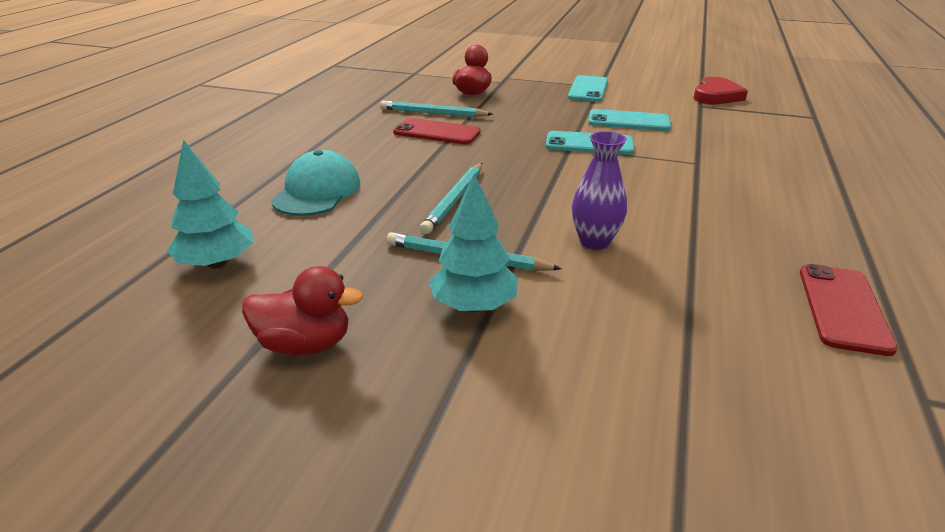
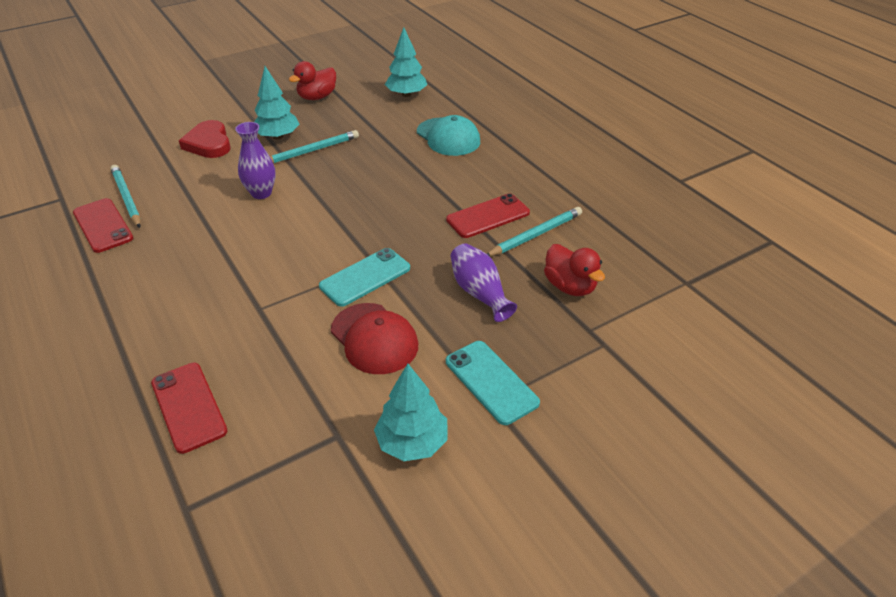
camera: 130 degrees right, 10 degrees up
(454, 200) = (371, 174): turquoise pencil -> turquoise pencil (126, 198)
(528, 110) = (479, 293): none -> purple vase
(629, 121) = (374, 338): turquoise phone -> red cap
(661, 92) = (412, 442): none -> turquoise tree
(716, 96) = (340, 486): red heart -> red heart (209, 143)
(793, 143) = (189, 406): none -> red phone

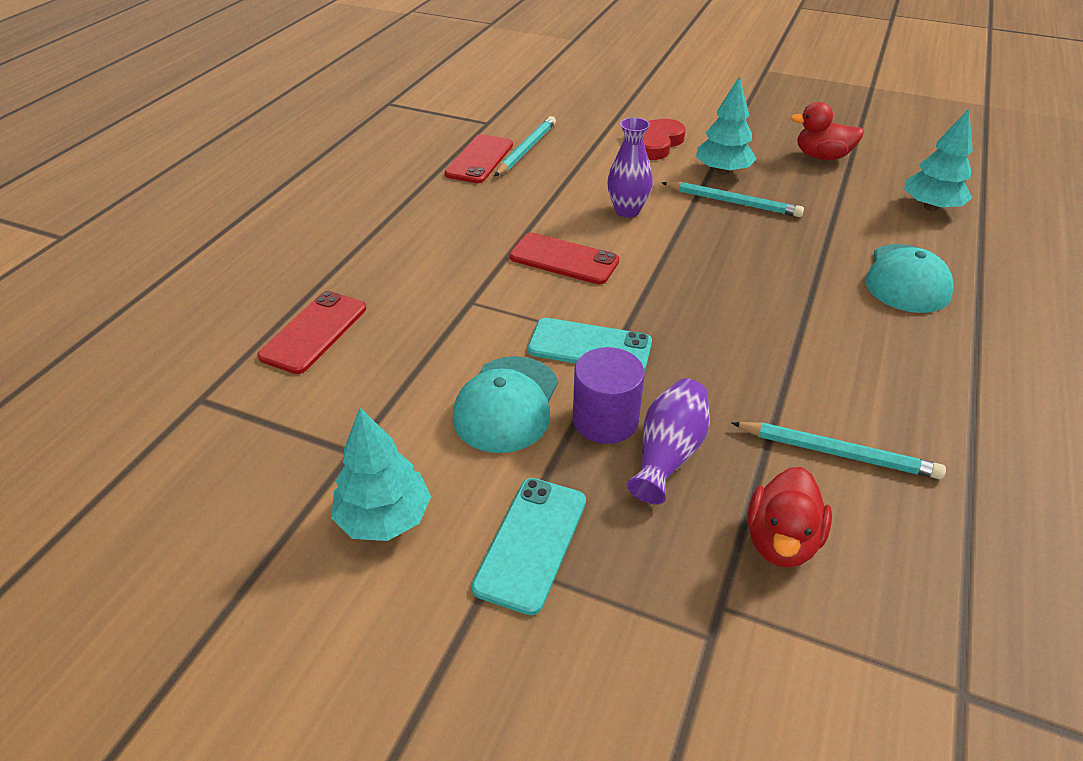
camera: 55 degrees right, 0 degrees up
(374, 338) = (507, 404): red cap -> turquoise cap
(431, 303) = (605, 420): none -> purple cylinder
(488, 216) = (812, 389): red phone -> red phone (564, 259)

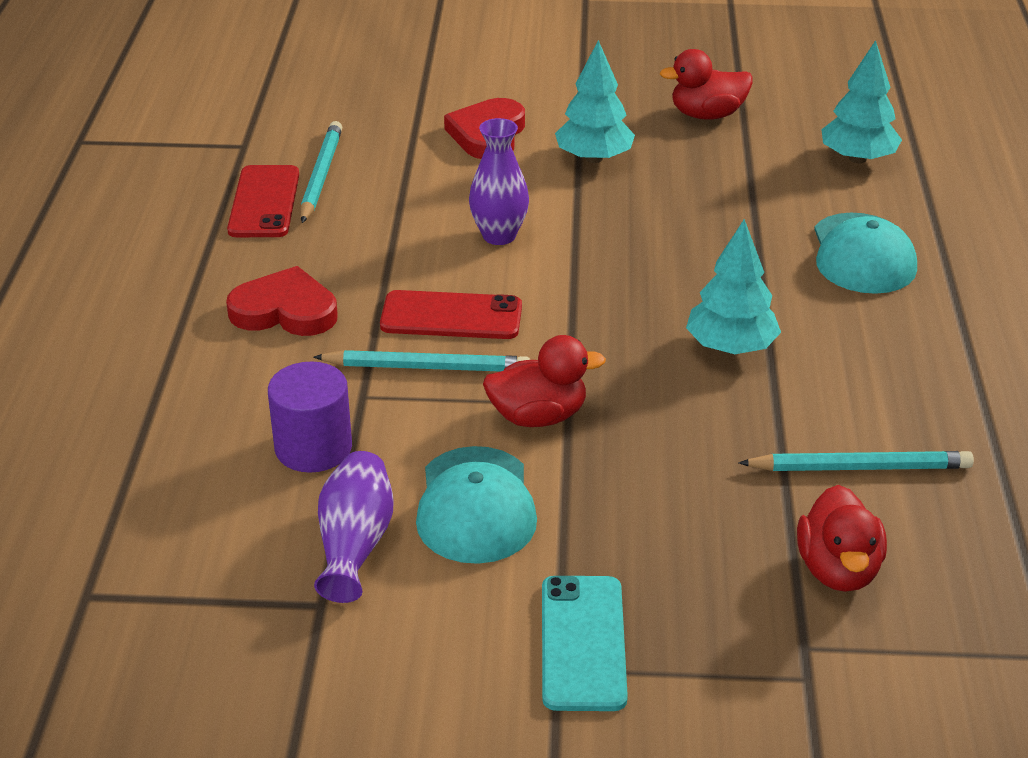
camera: 20 degrees left, 5 degrees down
(314, 332) = (182, 479): red phone -> none
(384, 518) = (405, 663): turquoise tree -> turquoise tree (731, 347)
(452, 231) = (285, 311): none -> red heart
(589, 346) = (538, 416): turquoise phone -> red duck
(605, 420) = (598, 495): purple cylinder -> purple cylinder (313, 448)
(668, 453) = (684, 513): purple vase -> purple vase (355, 544)
(733, 202) = (625, 198): turquoise pencil -> turquoise pencil (427, 367)

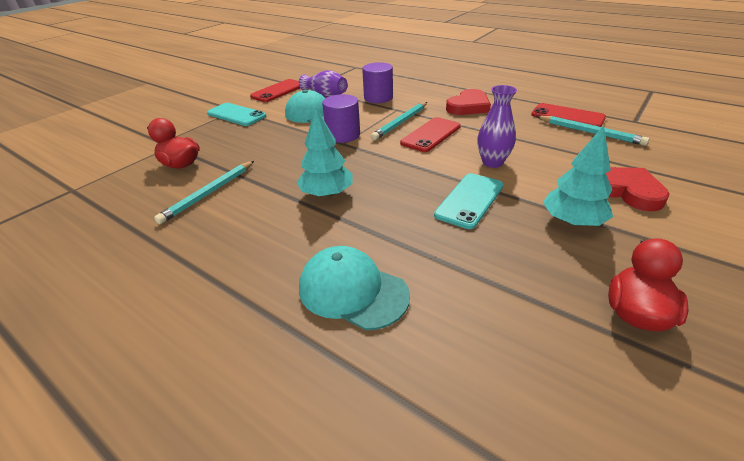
camera: 125 degrees right, 0 degrees up
(382, 660) = (278, 91): none -> red phone
(538, 416) = (343, 135): red duck -> purple cylinder
(620, 230) = (469, 200): none -> turquoise phone
(857, 158) = (498, 383): turquoise tree -> none

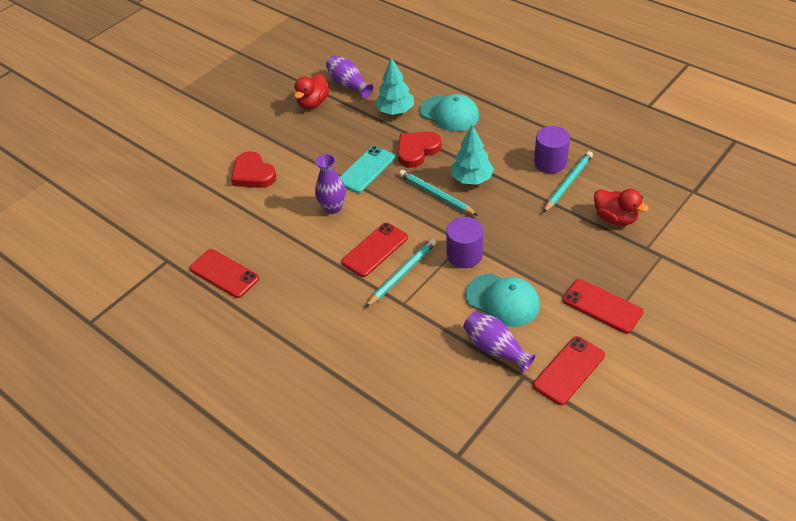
camera: 175 degrees left, 10 degrees up
(236, 115) = (602, 306): turquoise phone -> red phone
(378, 98) = (423, 335): purple cylinder -> purple cylinder (550, 162)
(468, 106) = (317, 303): red heart -> red heart (417, 150)
(572, 221) = (307, 151): turquoise tree -> turquoise tree (395, 111)
(588, 366) = (349, 85): none -> purple vase
(590, 132) = (223, 244): turquoise pencil -> turquoise pencil (436, 195)

